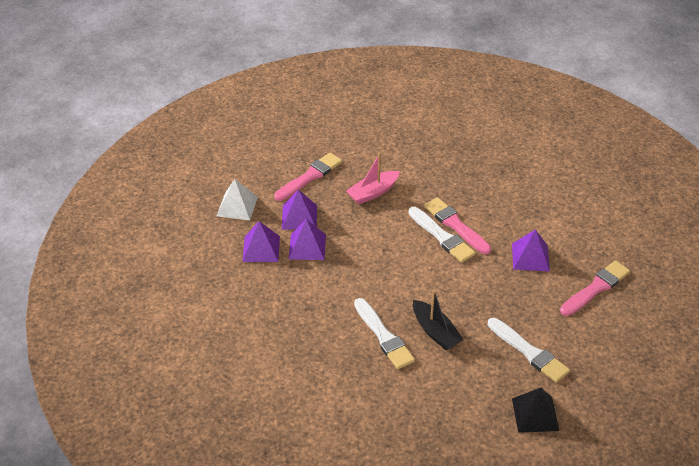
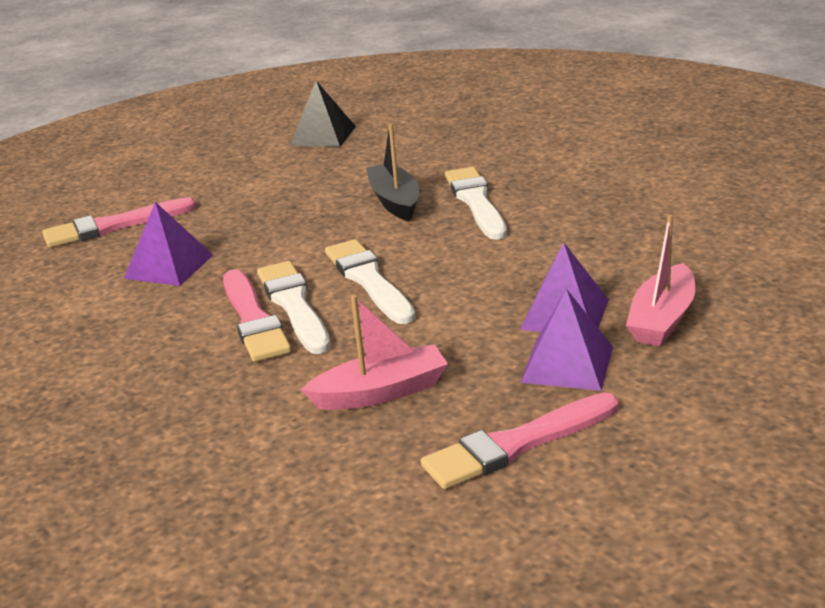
camera: 160 degrees left, 15 degrees down
(237, 206) = (714, 400): white pyramid -> none
(261, 249) = (662, 319): purple pyramid -> pink boat
(529, 352) = (279, 177): white brush -> white brush (369, 280)

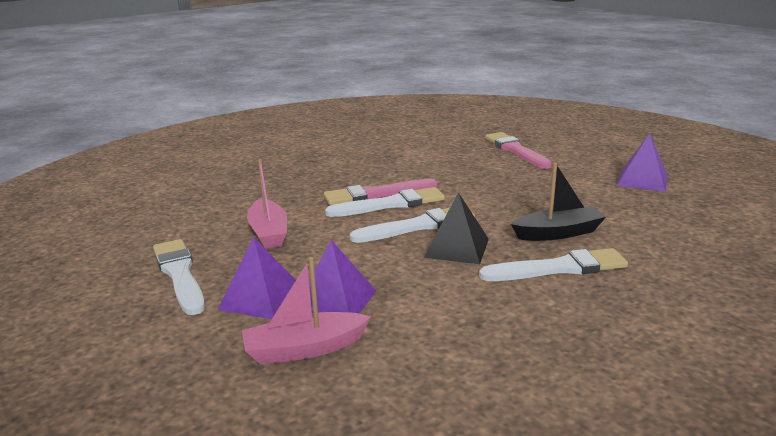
camera: 90 degrees right, 5 degrees down
(169, 266) = (455, 168): purple pyramid -> purple pyramid (642, 180)
(323, 135) = (699, 201): black pyramid -> black pyramid (457, 248)
(516, 444) = (179, 274): pink brush -> white brush
(662, 319) = (304, 349): pink boat -> pink boat turned 45 degrees counterclockwise

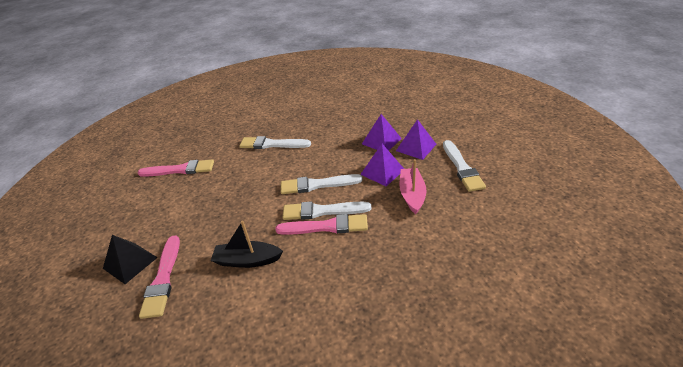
camera: 160 degrees left, 15 degrees up
(304, 349) = (398, 123): pink boat -> none
(457, 248) = (307, 164): black pyramid -> black pyramid (130, 263)
(558, 233) = (248, 166): black boat -> black boat (247, 260)
(642, 180) = (139, 206): purple pyramid -> purple pyramid (382, 172)
(663, 216) = (180, 170): none -> pink brush

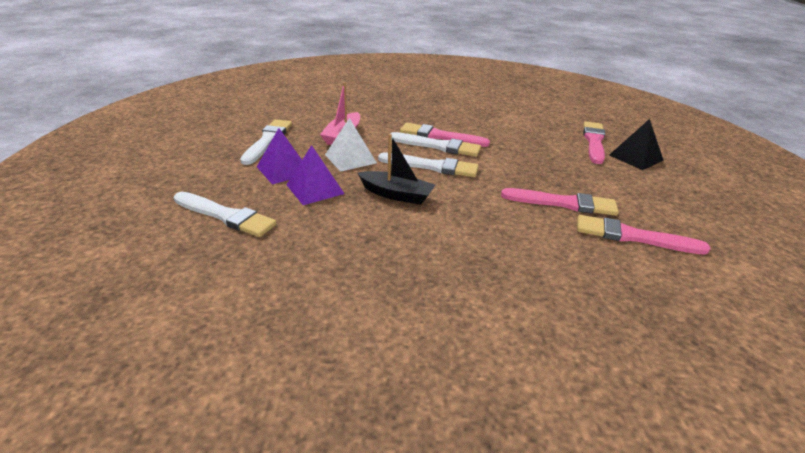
camera: 165 degrees left, 5 degrees down
(217, 181) = (563, 203): none -> pink brush
(247, 260) = (517, 135): black boat -> black boat (396, 195)
(272, 144) = (478, 233): white brush -> white brush (226, 216)
(382, 172) = (350, 159): purple pyramid -> white pyramid

